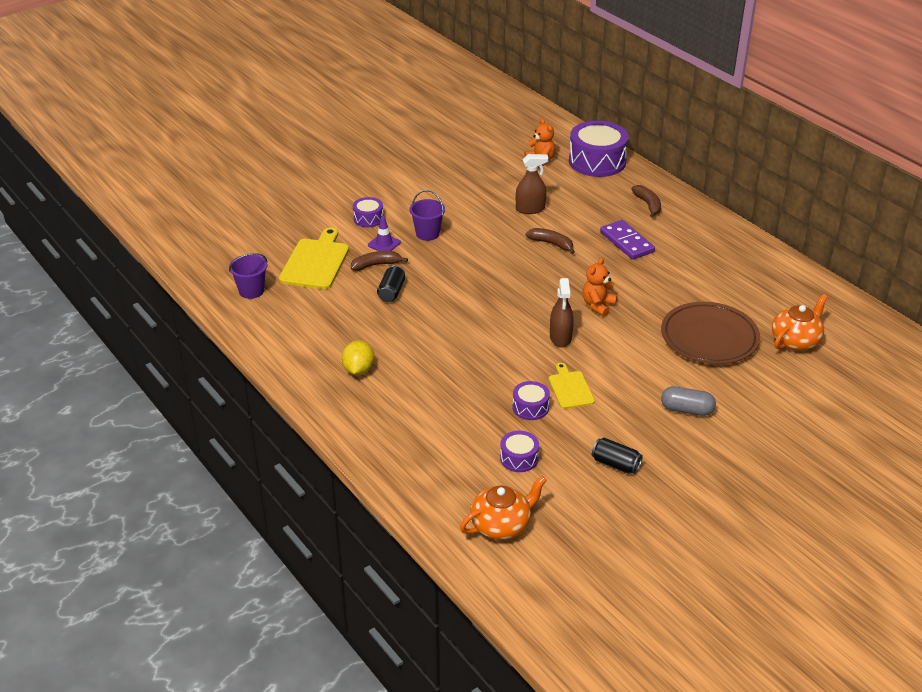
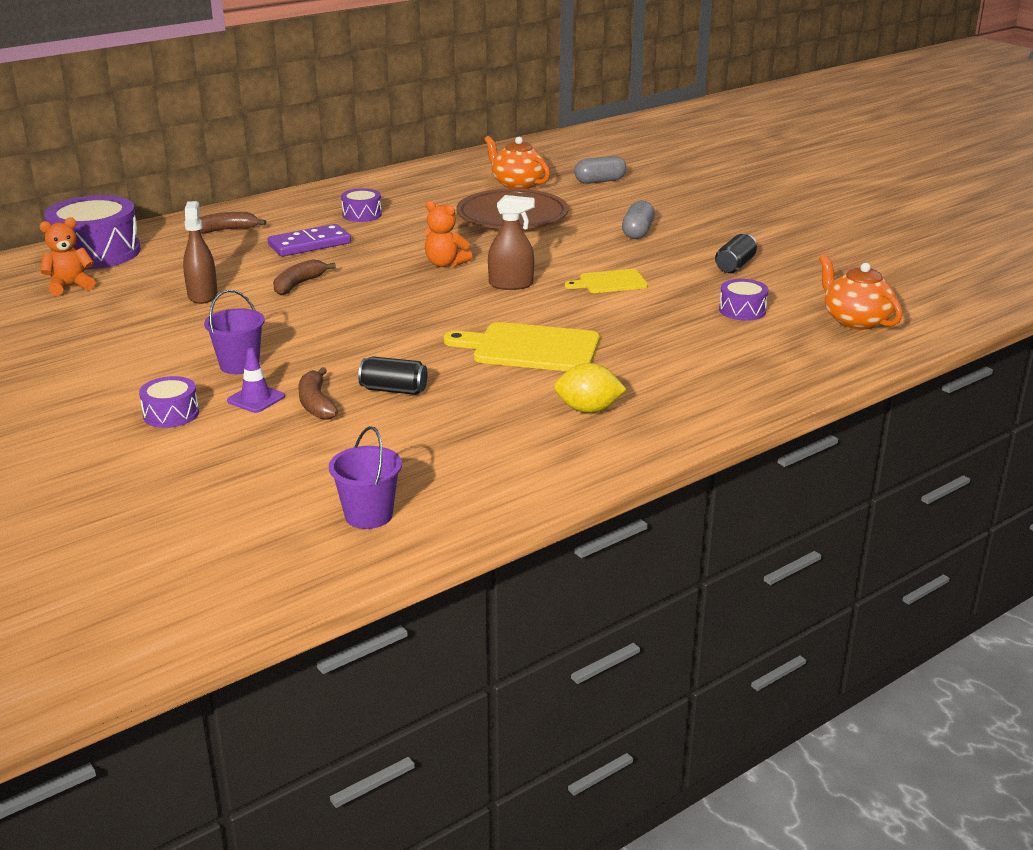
camera: 90 degrees left, 10 degrees down
(316, 262) = (292, 456): yellow cutting board -> yellow cutting board (530, 348)
(530, 407) = (649, 303): purple drum -> purple drum (362, 214)
(821, 392) = (600, 181): none -> grey capsule

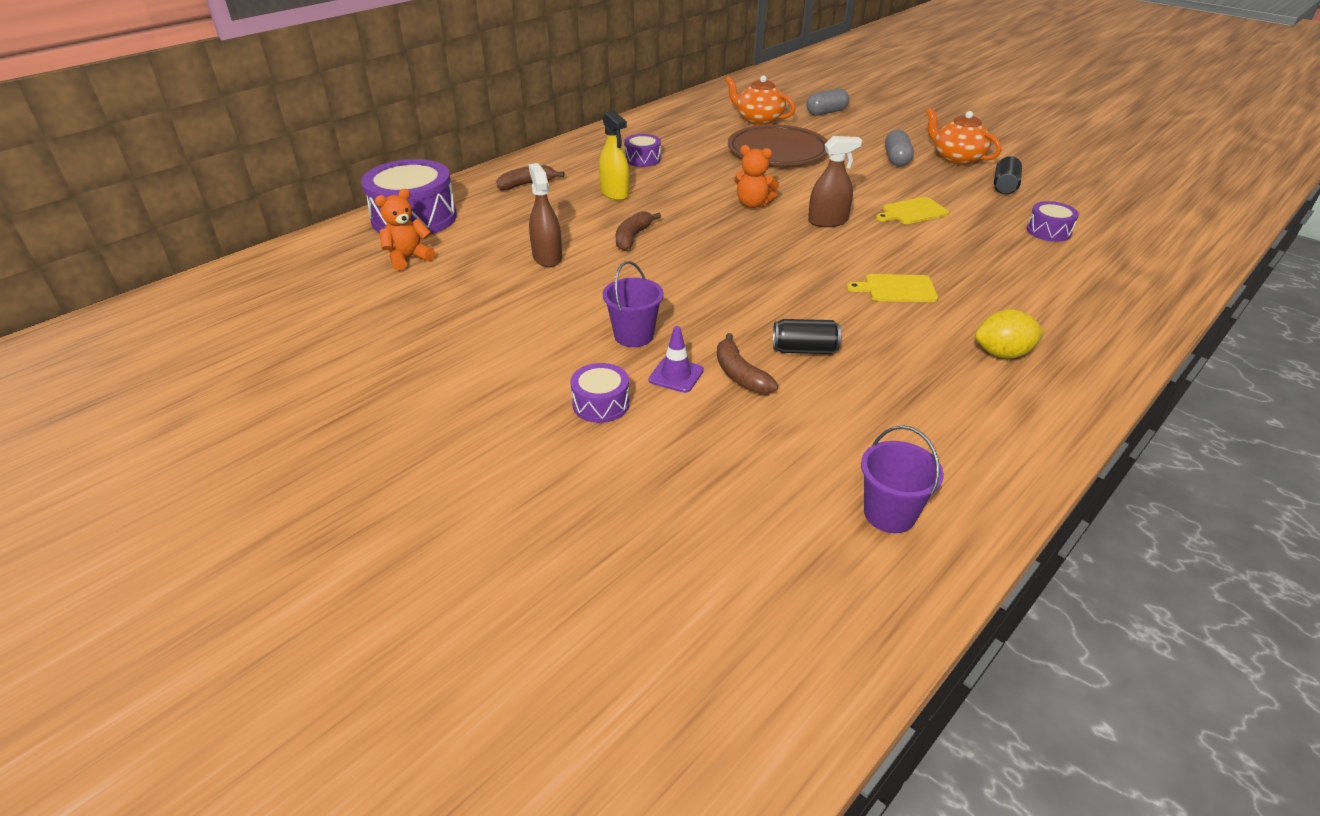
camera: 10 degrees left, 10 degrees up
(309, 244) = (614, 193): purple domino -> yellow spray bottle
(530, 348) = (897, 289): yellow cutting board -> yellow cutting board, size x0.58
(856, 320) = (1151, 233): orange teapot -> orange teapot (957, 158)

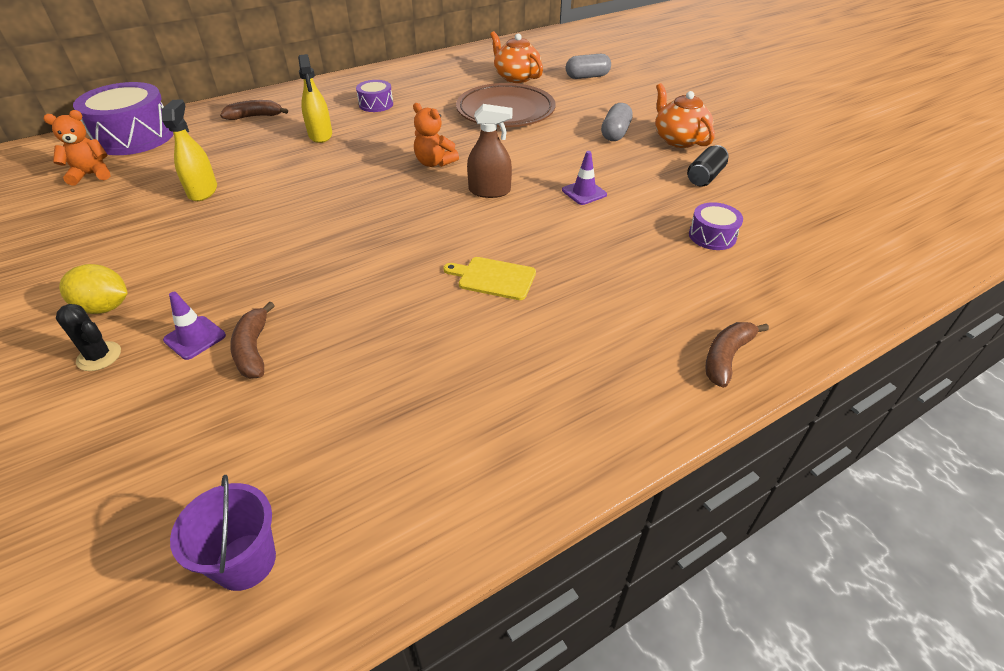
camera: 15 degrees right, 5 degrees up
(547, 257) = (203, 191): brown spray bottle -> yellow spray bottle
(601, 404) = (99, 356): purple drum -> black cactus
(632, 237) = (294, 182): brown banana -> brown banana (726, 357)
(634, 336) = (198, 286): purple bucket -> none
(804, 350) = (340, 333): black can -> none
(912, 212) = (584, 192): yellow cutting board -> purple traffic cone
(1002, 354) = (540, 378): yellow lemon -> yellow lemon (105, 307)

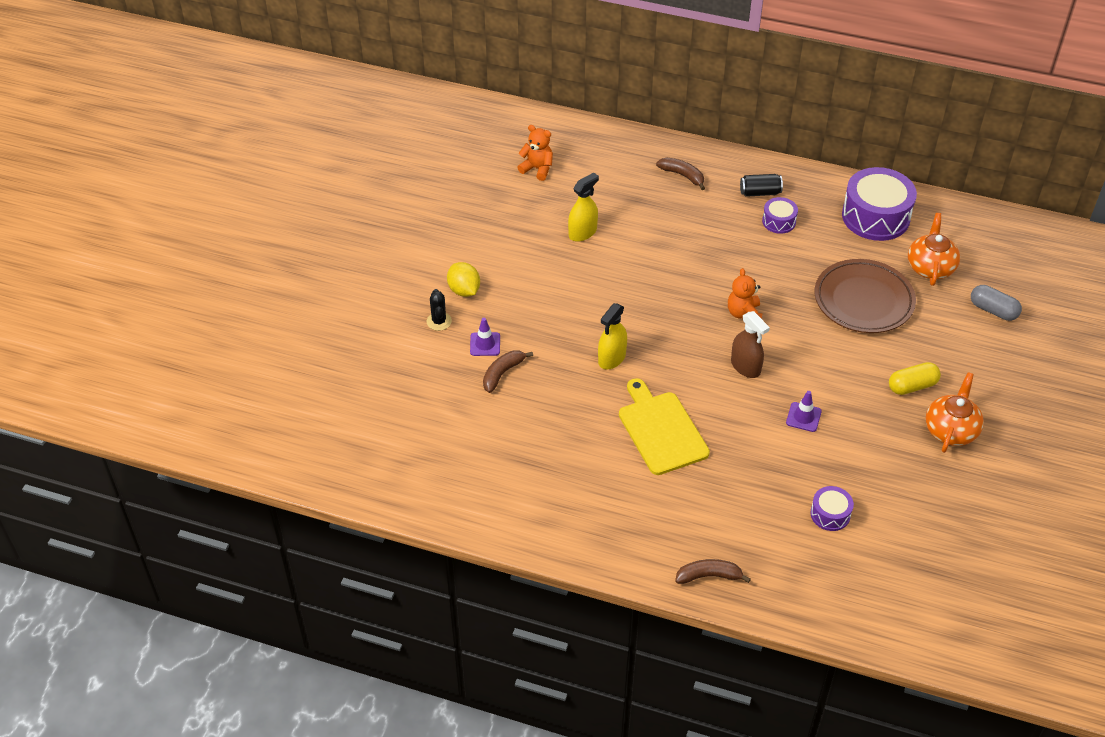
camera: 50 degrees right, 5 degrees up
(134, 137) = (590, 144): purple drum -> purple drum (875, 216)
(245, 561) = (411, 470): purple bucket -> none
(320, 135) = (703, 229): yellow spray bottle -> yellow spray bottle (612, 358)
(494, 278) = (661, 430): yellow cutting board -> yellow cutting board, size x1.71
(615, 133) = (912, 386): grey capsule -> yellow capsule
(705, 177) = (908, 474): black can -> black can (760, 192)

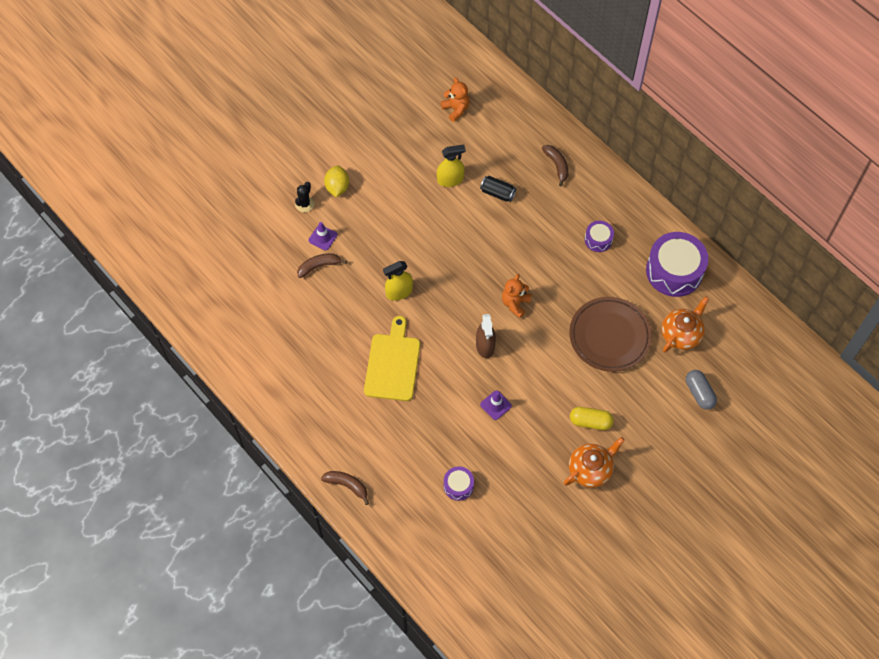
camera: 30 degrees right, 15 degrees up
(760, 192) = (603, 208): black can -> black can (497, 193)

